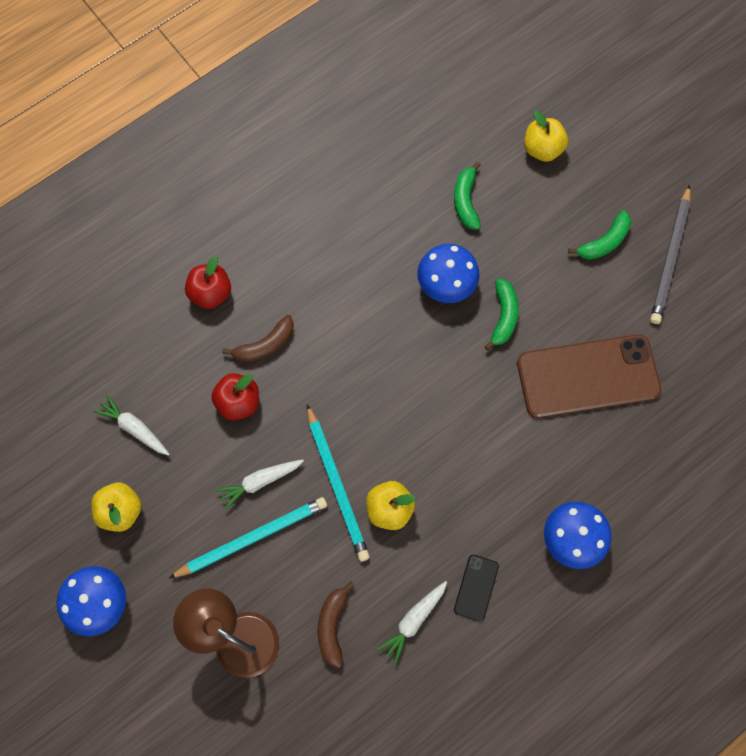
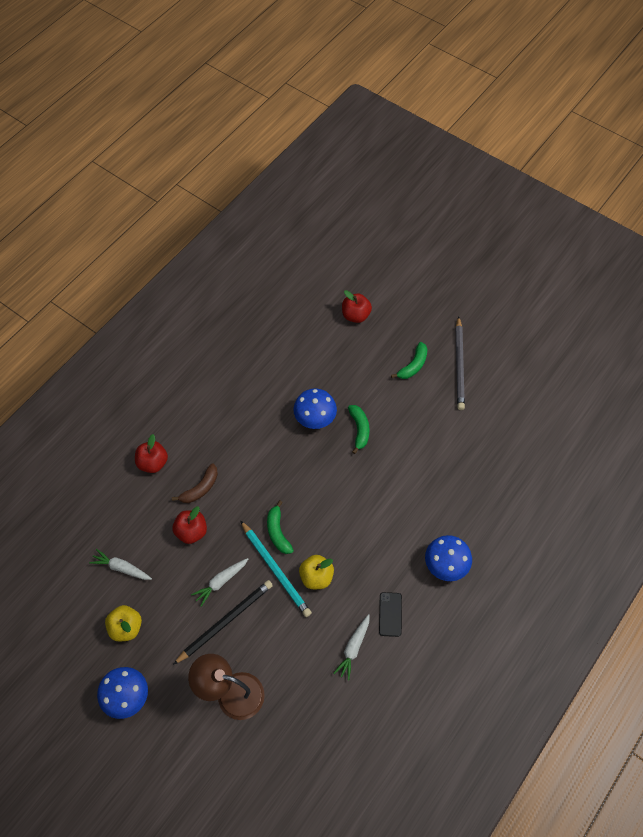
camera: 15 degrees left, 10 degrees down
(252, 537) = (225, 621): turquoise pencil -> black pencil
(332, 625) = (298, 666): brown banana -> none
(466, 201) = (313, 360): green banana -> green banana (278, 532)
(542, 149) = (355, 315): yellow apple -> red apple
(588, 376) = (426, 455): brown phone -> none

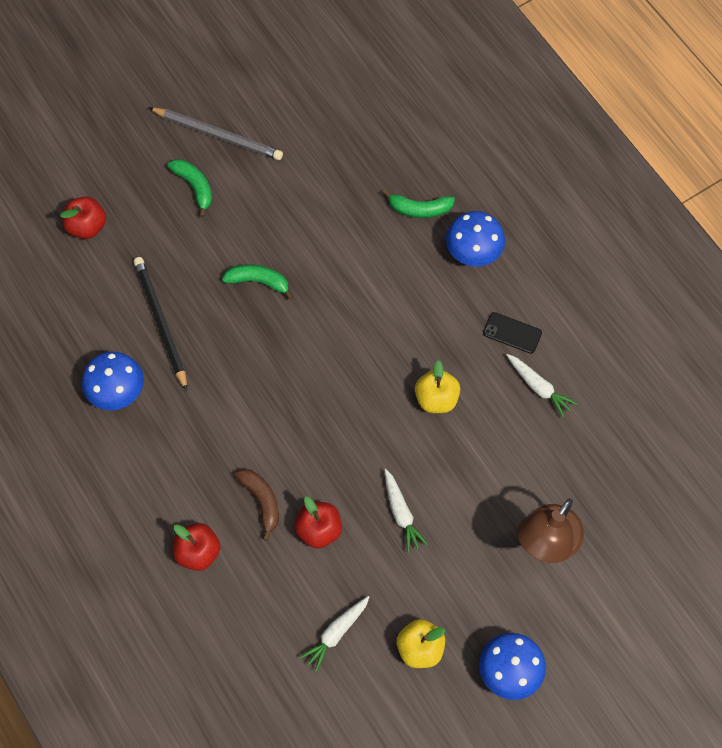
camera: 70 degrees left, 5 degrees up
(225, 621) = (455, 523): black pencil -> black pencil (160, 322)
(275, 570) = (410, 443): turquoise pencil -> none
(278, 532) = (360, 424): green banana -> green banana (420, 209)
(315, 417) = (218, 328): blue mushroom -> blue mushroom (116, 390)

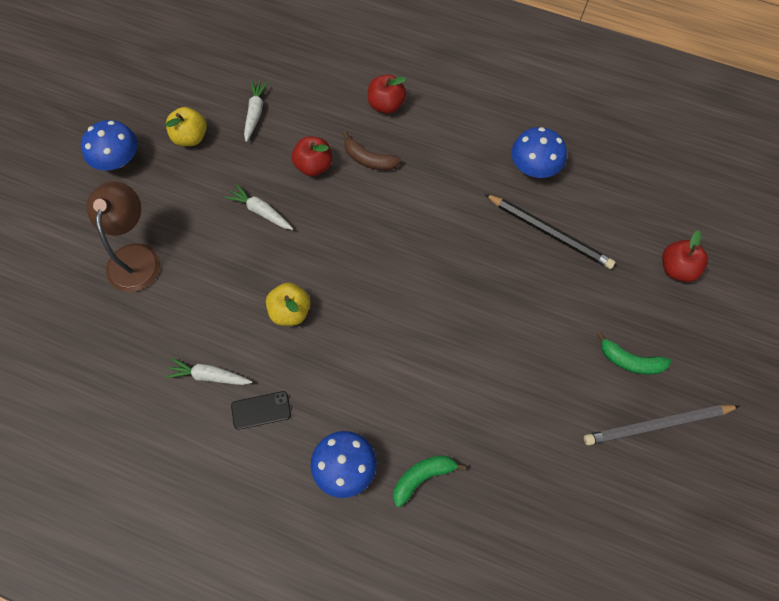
camera: 145 degrees right, 0 degrees up
(258, 281) = (505, 314): green banana -> none

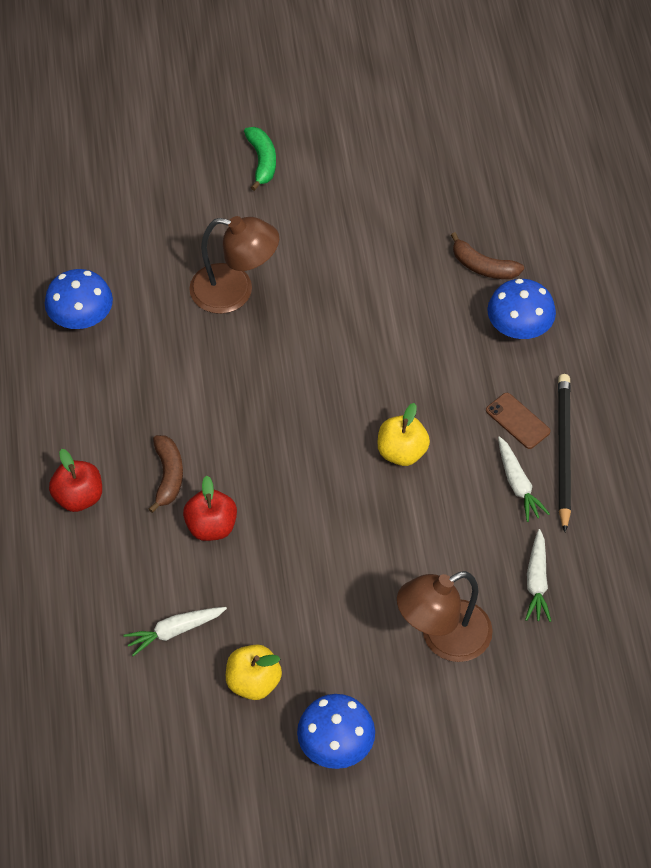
camera: 120 degrees left, 10 degrees down
(261, 211) = (305, 546): white carrot -> white carrot (536, 581)
(261, 410) = (517, 421): black phone -> brown phone
(422, 477) = (483, 266): green banana -> brown banana
(503, 274) = (234, 291): none -> brown lamp
(550, 233) = (159, 272): black pencil -> black pencil (563, 451)
(657, 425) = (312, 123): grey pencil -> none
(677, 268) = (135, 158): red apple -> none

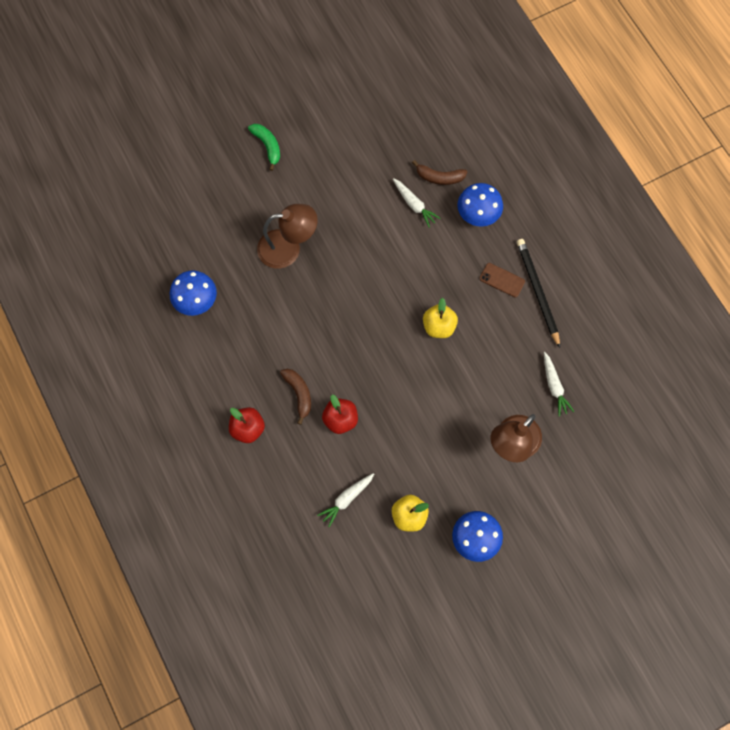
camera: 20 degrees left, 15 degrees up
(518, 484) = (518, 324): white carrot -> white carrot (414, 205)

